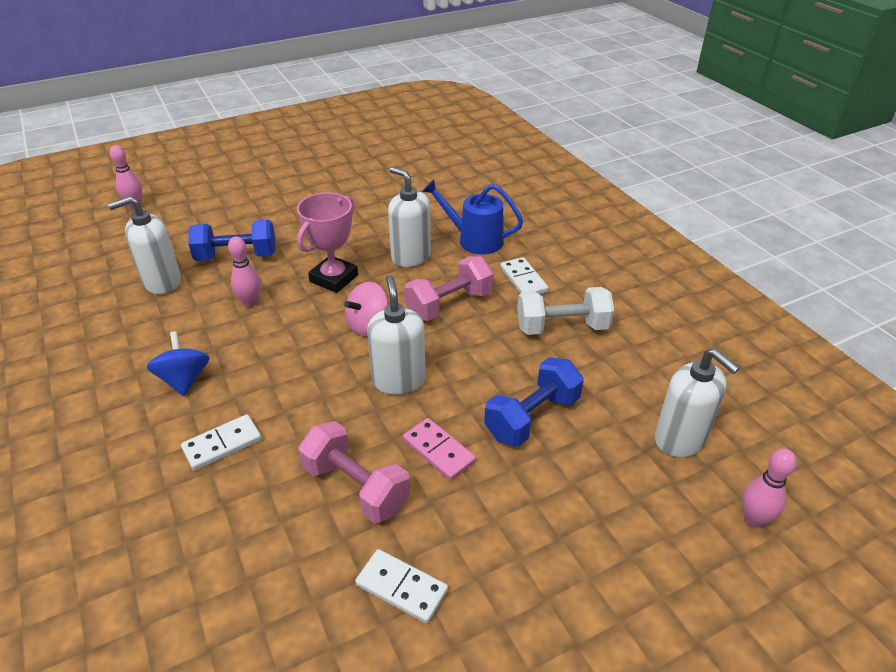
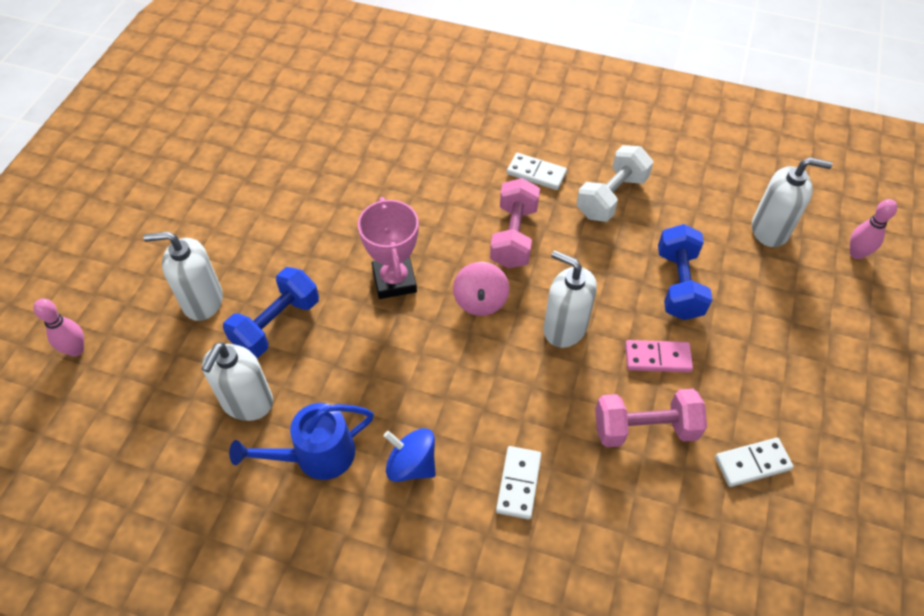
camera: 45 degrees left, 15 degrees up
(250, 302) = (358, 357): pink bowling pin -> none
(410, 256) = (426, 213): white soap dispenser -> white soap dispenser (202, 301)
(474, 240) = (453, 160): blue watering can -> blue watering can (316, 456)

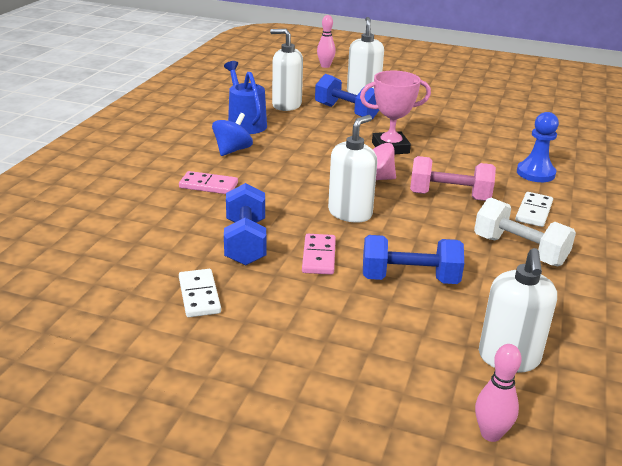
camera: 90 degrees right, 25 degrees down
(452, 156) = (535, 173): none -> blue pawn
(519, 483) = (208, 185): white domino -> pink domino
(645, 428) = (245, 242): pink dumbbell -> blue dumbbell

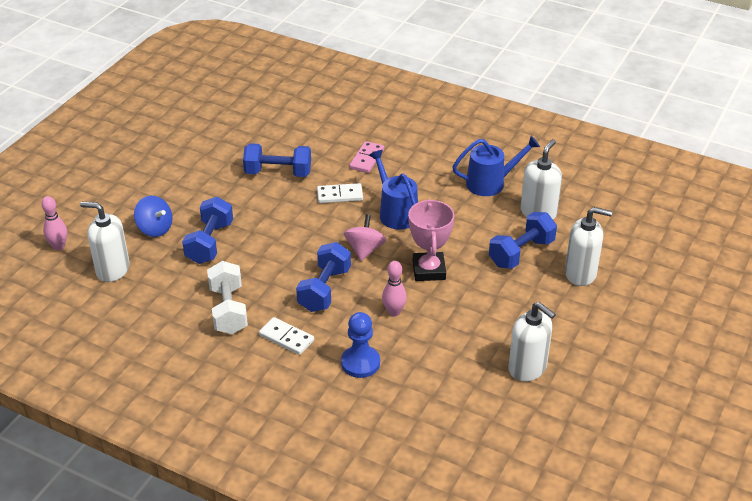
camera: 100 degrees right, 10 degrees up
(199, 295) = (221, 152): white domino -> white domino (339, 195)
(232, 150) = (431, 173): blue spinning top -> blue spinning top (155, 228)
(306, 166) = (395, 212): none -> blue watering can
(318, 256) = (250, 204): pink domino -> none
(325, 66) = (669, 254): pink bowling pin -> pink bowling pin (394, 312)
(350, 213) = (308, 227): white soap dispenser -> white soap dispenser (527, 368)
(449, 196) = (324, 290): pink dumbbell -> blue dumbbell
(519, 250) = (228, 310): white dumbbell -> white dumbbell turned 60 degrees counterclockwise

